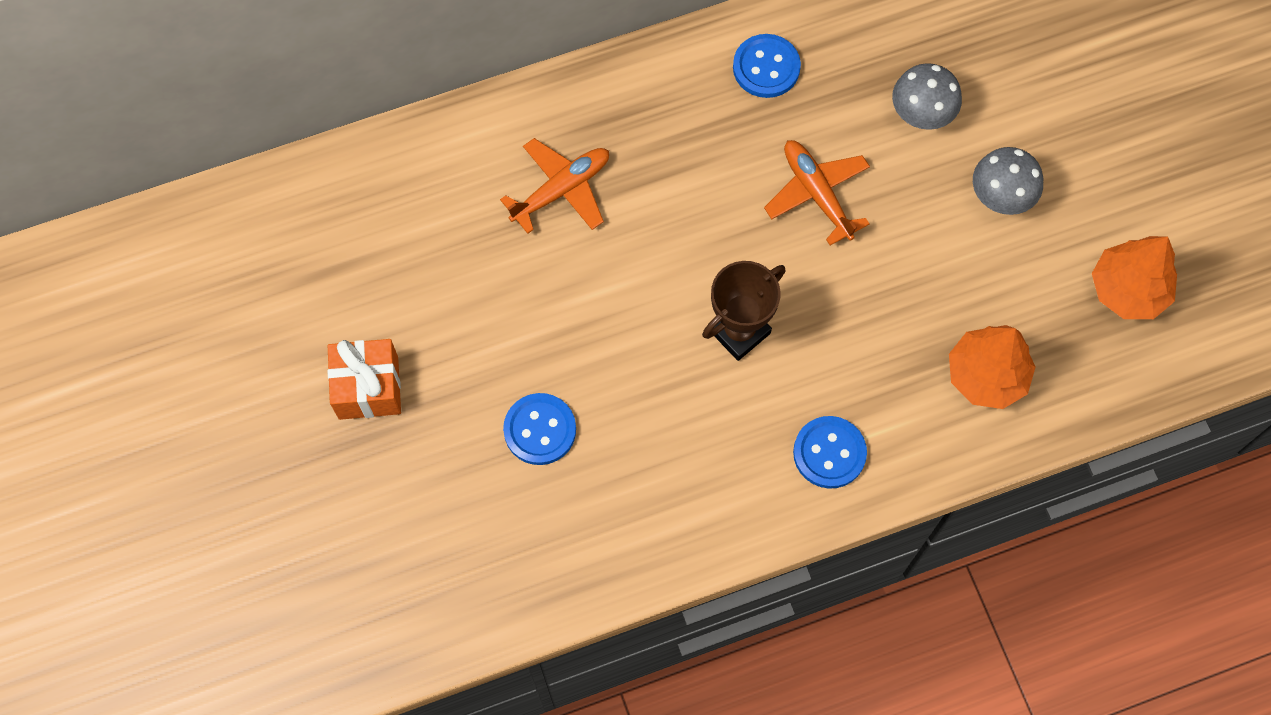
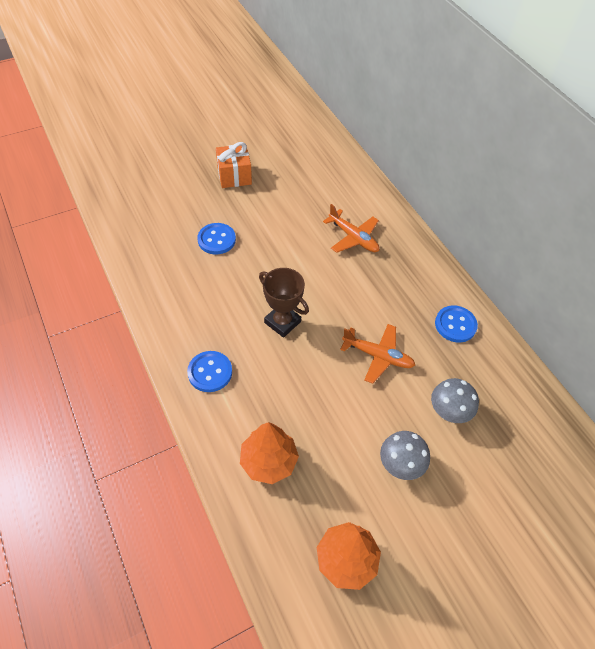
camera: 80 degrees right, 15 degrees down
(816, 193) = (378, 356): orange plane -> orange plane turned 60 degrees clockwise

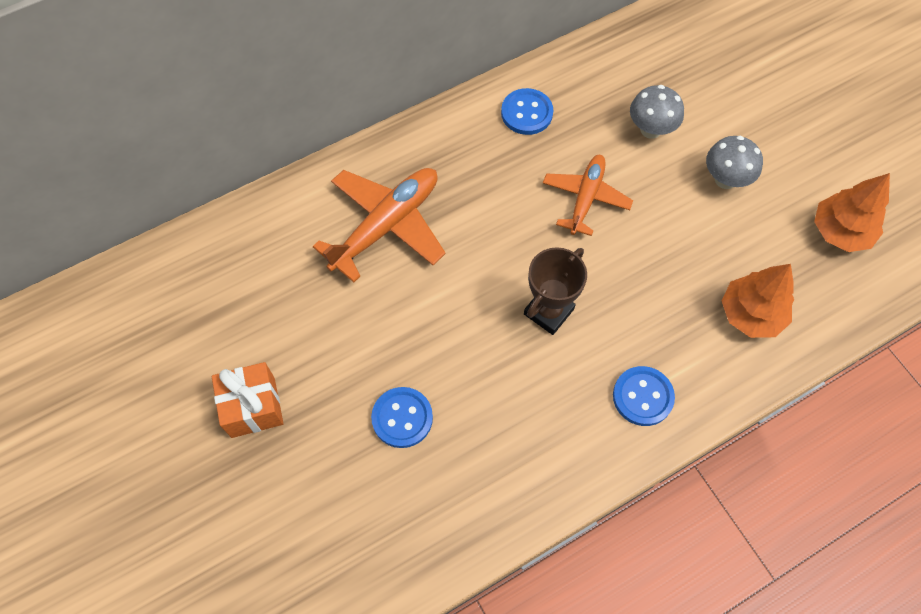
camera: 90 degrees left, 10 degrees up
(353, 238) = (386, 225): orange plane -> orange plane, size x1.53

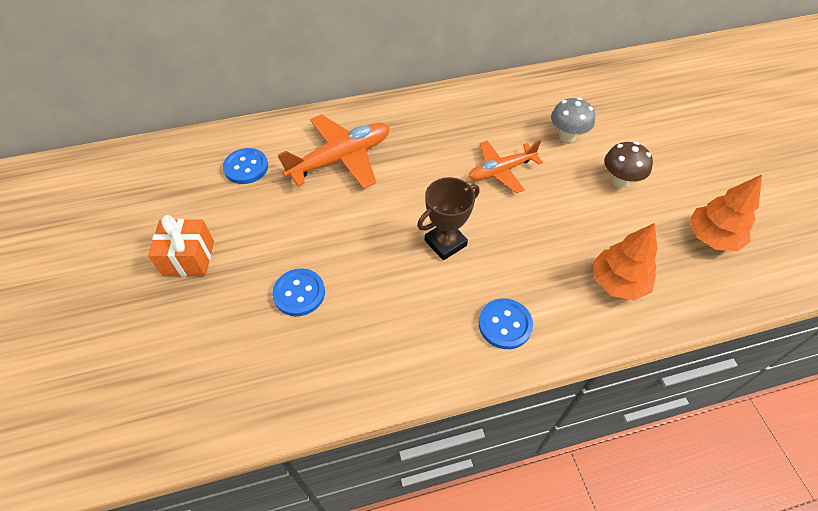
camera: 15 degrees right, 10 degrees down
(526, 113) = (473, 108): blue button -> blue button (246, 167)
(585, 198) = (501, 171): orange plane -> orange plane turned 150 degrees counterclockwise
(725, 179) = (619, 181): grey mushroom -> brown mushroom

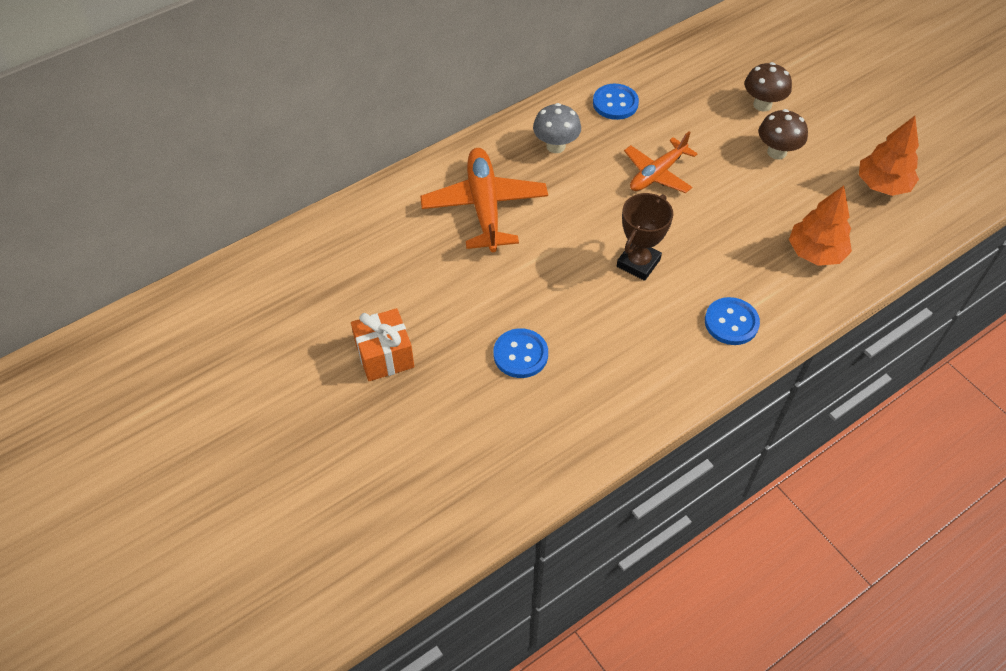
camera: 20 degrees left, 0 degrees up
(246, 167) = (386, 245): blue button -> blue button (615, 103)
(341, 158) = (484, 206): orange plane -> orange plane turned 45 degrees counterclockwise
(567, 136) = (706, 118): grey mushroom -> grey mushroom (555, 146)
(624, 137) = (762, 104): none -> brown mushroom

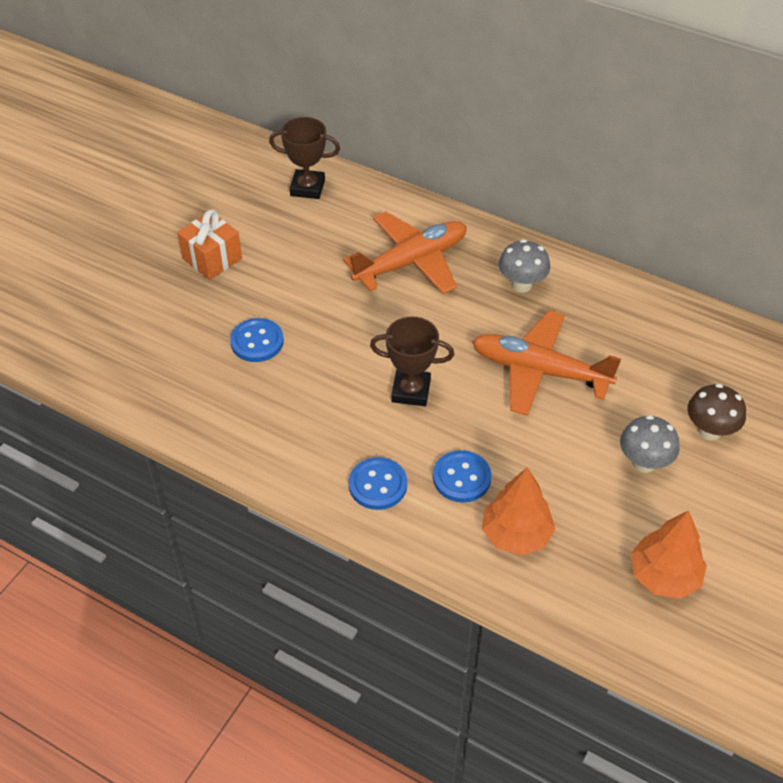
camera: 65 degrees right, 5 degrees down
(333, 246) = (307, 188): none -> brown trophy
(615, 103) = (614, 309): blue button -> blue button (461, 478)
(657, 174) = (539, 371): orange plane -> orange plane, size x1.53
(777, 152) = (644, 463): brown mushroom -> grey mushroom

